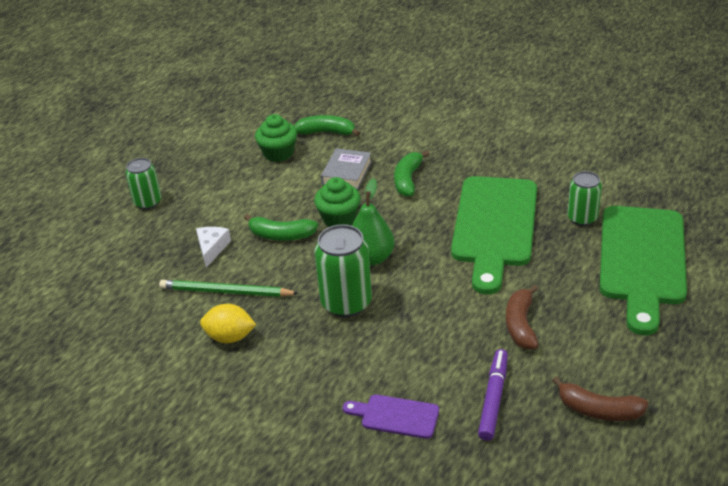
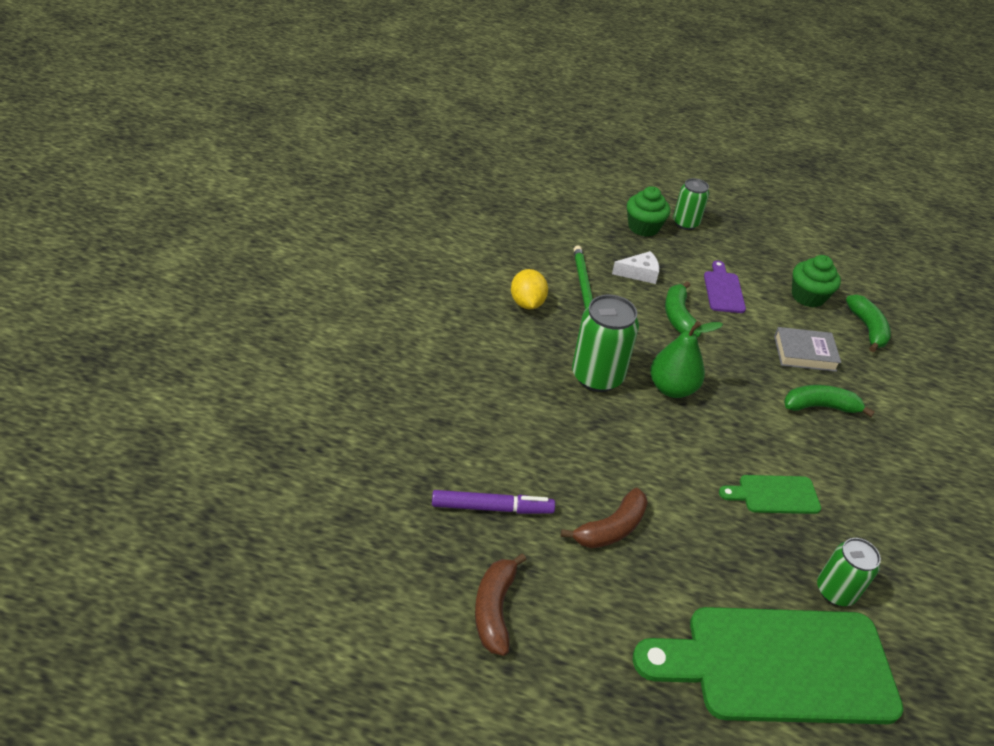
camera: 70 degrees right, 5 degrees up
(339, 218) = (724, 356): green cupcake -> green cupcake (643, 227)
(396, 416) = (453, 429): purple cutting board -> purple cutting board (723, 290)
(494, 226) = (774, 495): green cutting board -> green cutting board, size x0.45
(520, 325) = (611, 528): brown banana -> brown banana turned 150 degrees clockwise

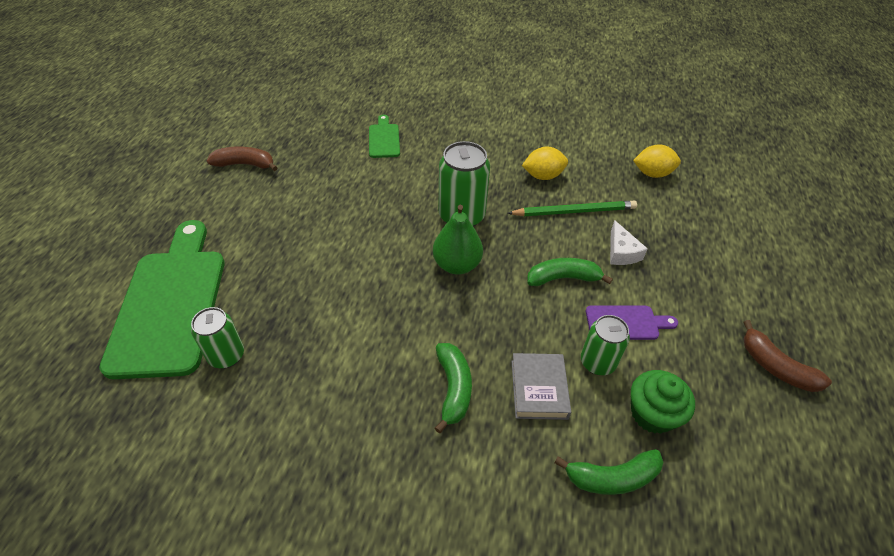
camera: 90 degrees right, 5 degrees up
(492, 508) = (323, 161): purple marker -> none
(524, 228) = (652, 174): none -> yellow lemon
(611, 528) = (302, 218): brown banana -> brown banana (776, 367)
(643, 227) = (708, 260): green cupcake -> none
(685, 223) = (741, 300): green can -> green can (597, 362)
(774, 495) = (332, 326): green cutting board -> green cutting board (384, 139)

